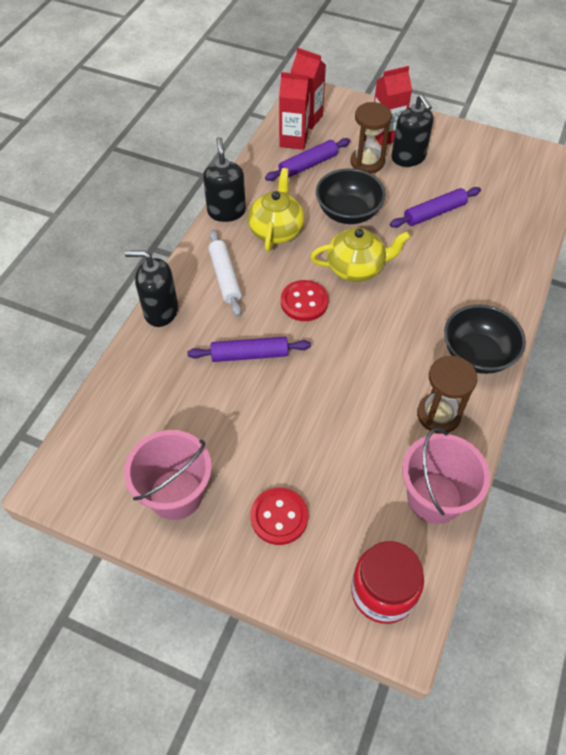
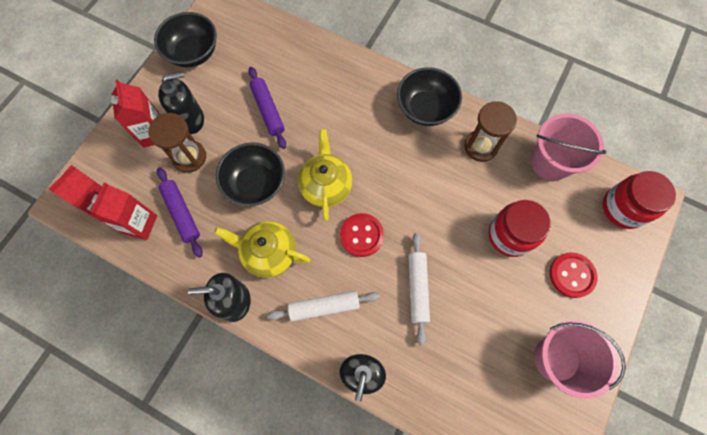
camera: 85 degrees left, 15 degrees up
(250, 355) = (418, 288): purple rolling pin -> white rolling pin
(323, 447) = (510, 235): none -> red jar
(486, 149) = (193, 53): none -> black bowl

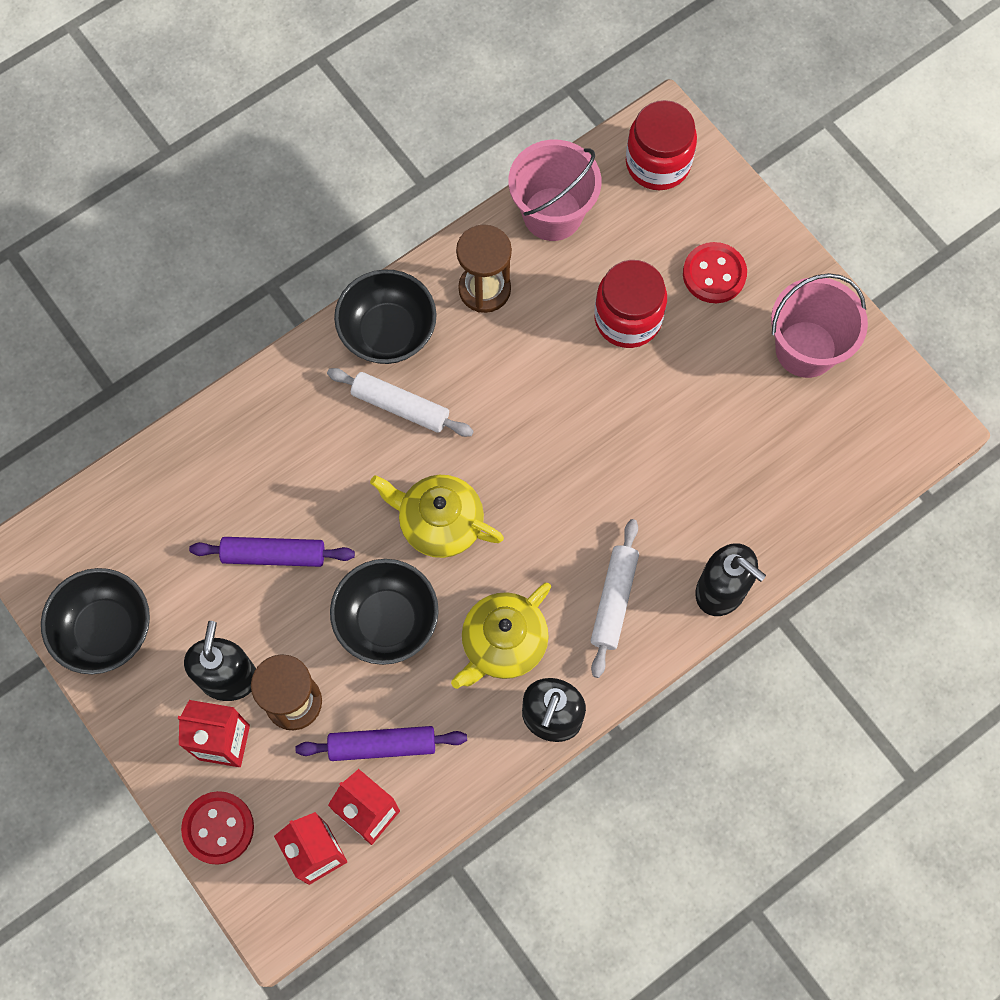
camera: 65 degrees left, 0 degrees up
(361, 235) = (537, 508): red button -> red button (218, 828)
(418, 288) = (644, 469): white rolling pin -> white rolling pin (400, 406)

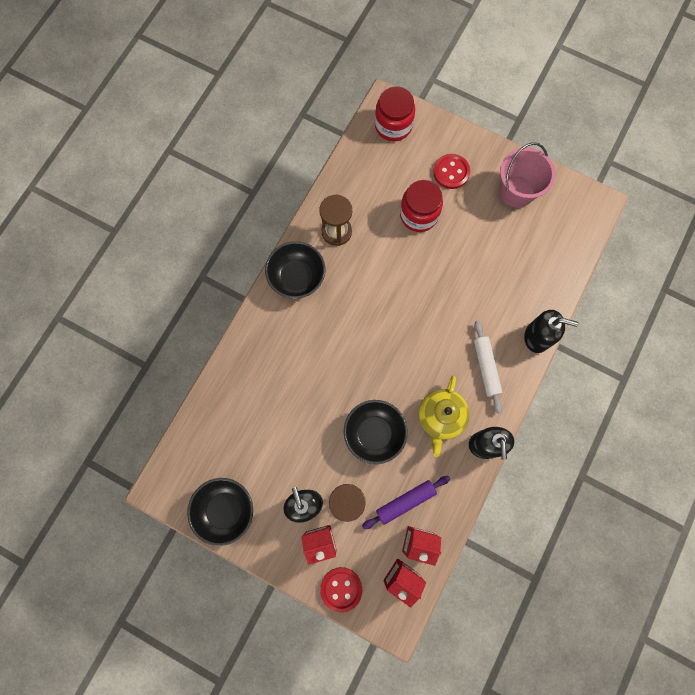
camera: 25 degrees left, 5 degrees up
(274, 555) = (296, 426): purple rolling pin -> none
(400, 406) = (323, 314): white rolling pin -> none
(439, 523) = (375, 368): yellow teapot -> none
(552, 214) = (352, 176): pink bucket -> none

